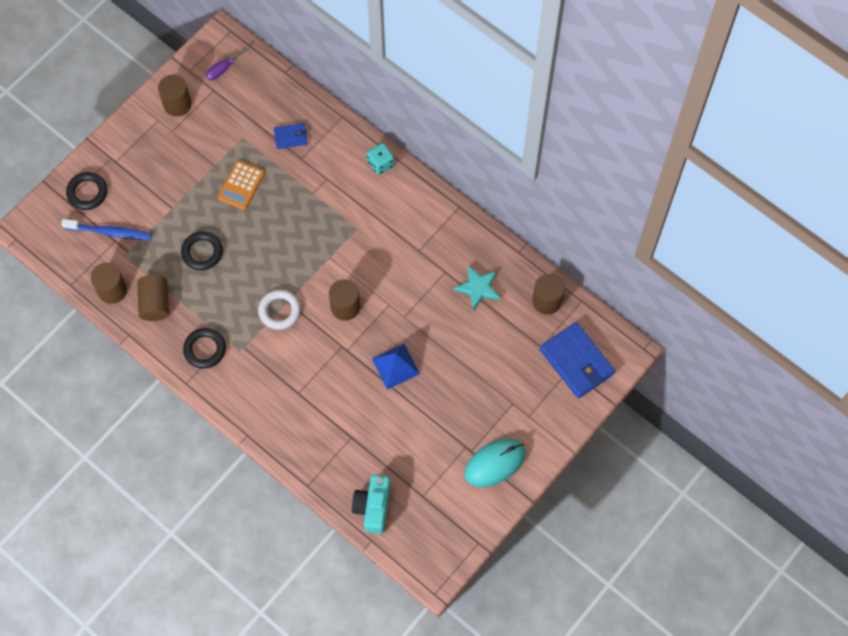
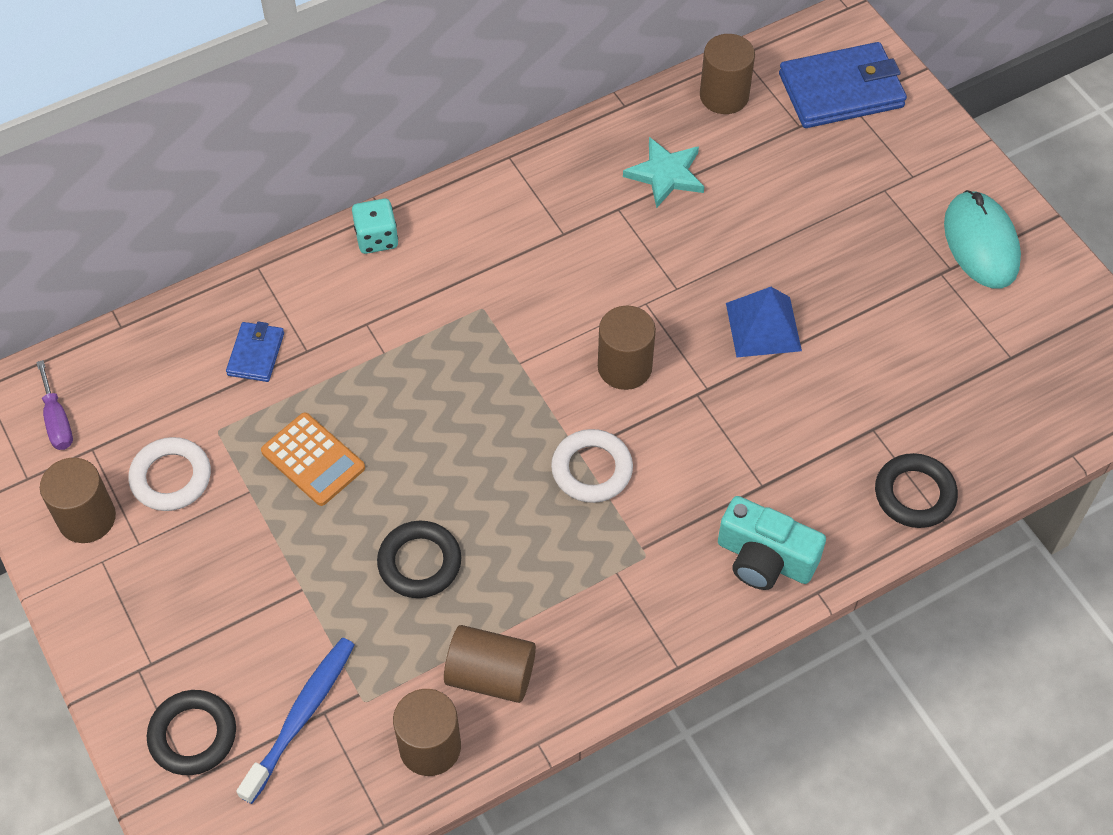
camera: 70 degrees left, 10 degrees down
(205, 349) = (621, 614): black ring -> black ring (914, 494)
(210, 129) = (171, 478): none -> white ring
(373, 507) = (1011, 434): turquoise camera -> turquoise camera (764, 559)

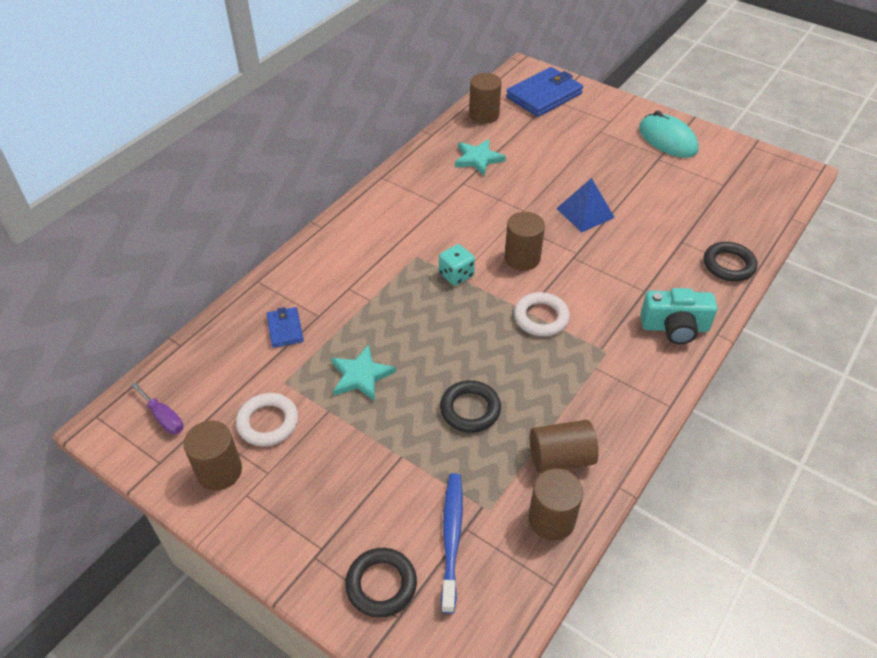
camera: 25 degrees left, 10 degrees down
(313, 460) = (361, 376): orange calculator -> turquoise star
(376, 238) = (326, 241): turquoise dice -> turquoise dice (456, 275)

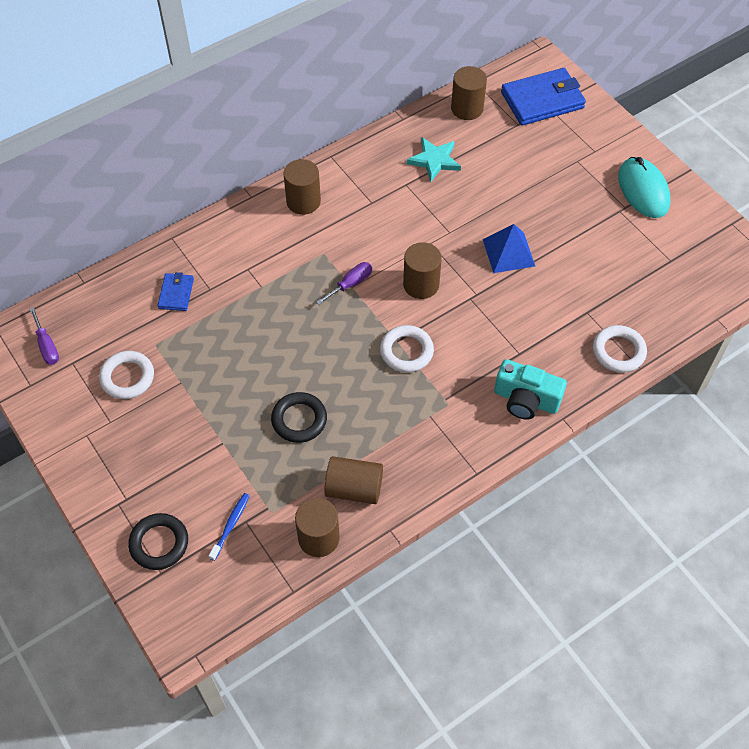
camera: 20 degrees right, 10 degrees up
(219, 471) = (73, 408): brown cylinder -> brown cylinder (303, 201)
(361, 376) = (221, 359): turquoise star -> none
(451, 538) = (230, 525): blue toothbrush -> blue toothbrush, size x0.60
(456, 275) = (351, 284): turquoise dice -> purple screwdriver
(728, 265) = (618, 351): black ring -> white ring

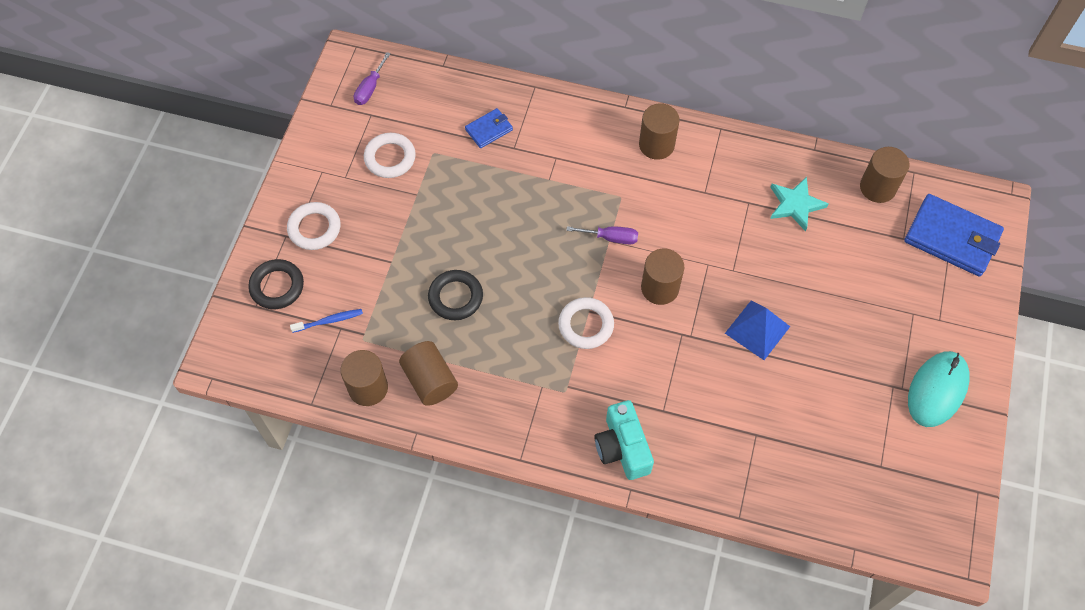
camera: 50 degrees right, 5 degrees up
(618, 351) = (739, 488): white ring -> white ring (314, 228)

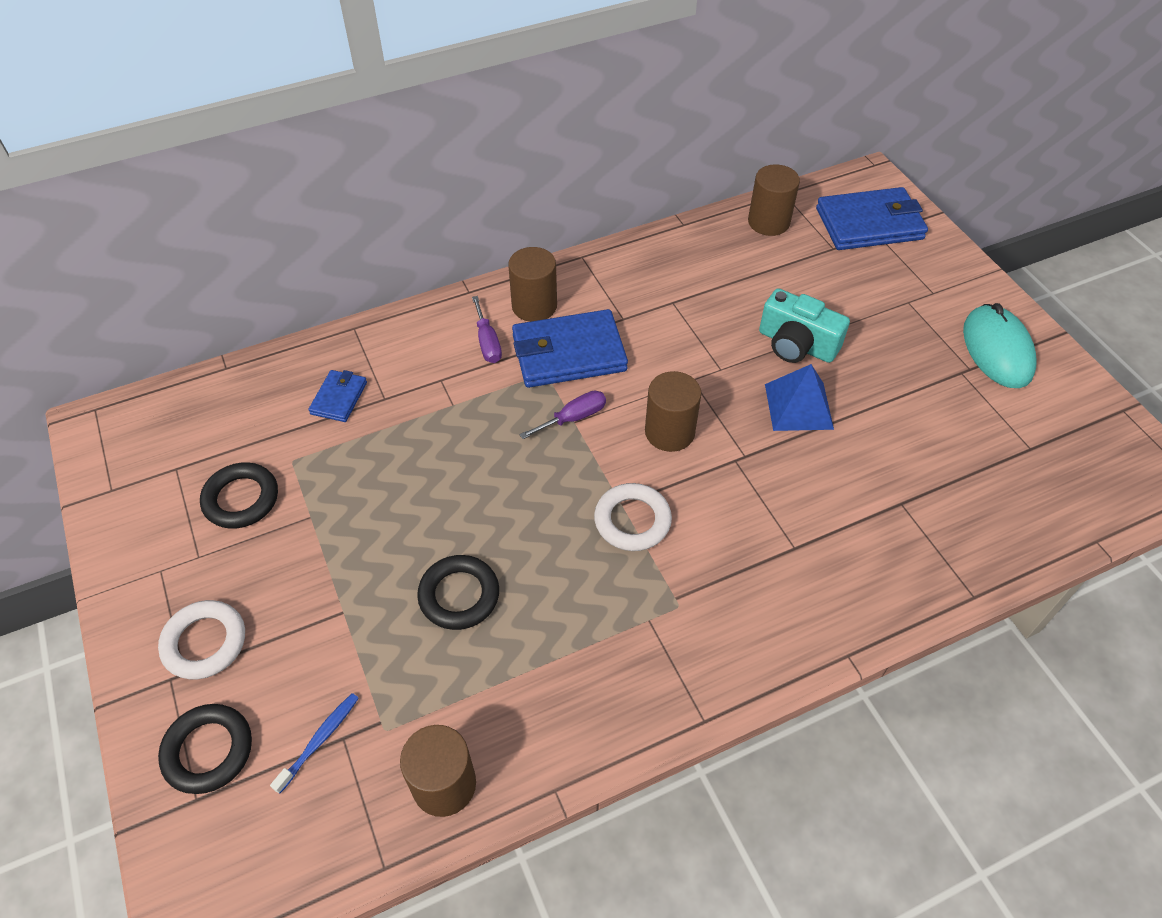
camera: 40 degrees left, 10 degrees down
(370, 88) = (151, 442): purple screwdriver -> purple screwdriver (487, 342)
(390, 158) = (241, 499): white ring -> black ring
(430, 380) = (515, 713): brown cylinder -> none
(622, 448) = (795, 618): turquoise camera -> turquoise camera (796, 344)
(647, 193) = (568, 353): none -> blue wallet
(795, 205) = (716, 278): turquoise star -> none

